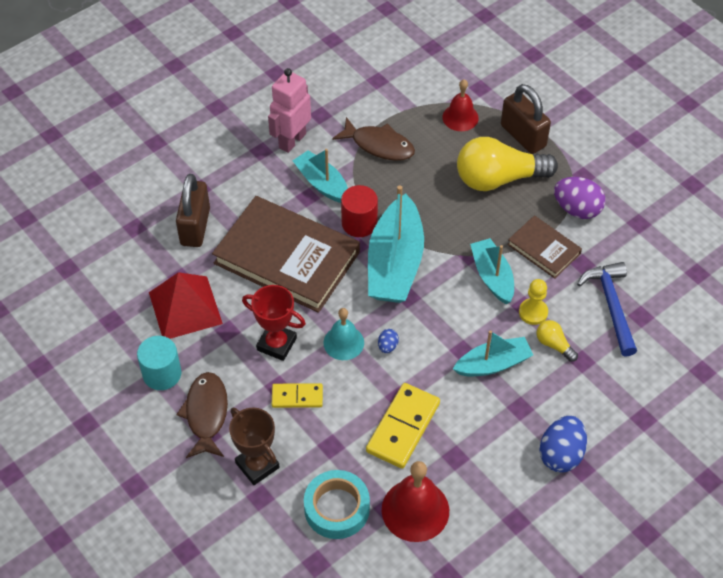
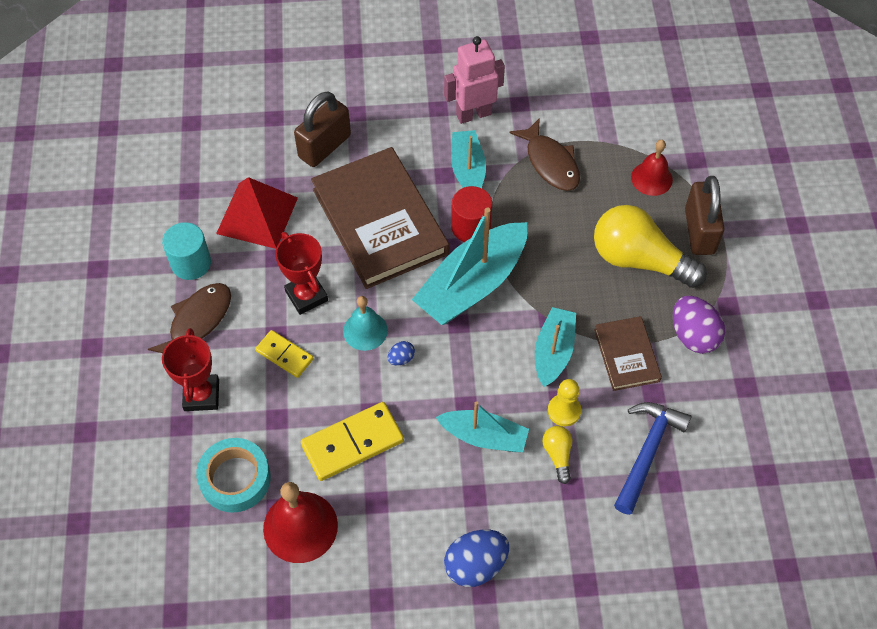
camera: 35 degrees right, 5 degrees up
(257, 465) = (201, 395): brown trophy -> red trophy

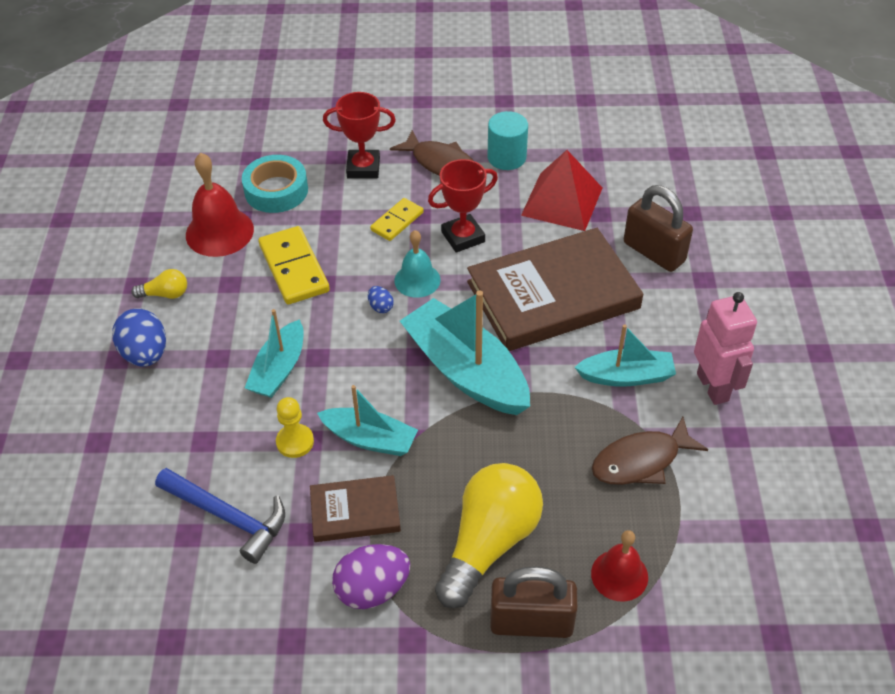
camera: 95 degrees right, 10 degrees down
(471, 227) = (544, 374): red cylinder -> none
(558, 455) = (244, 431): yellow light bulb -> yellow light bulb (165, 294)

